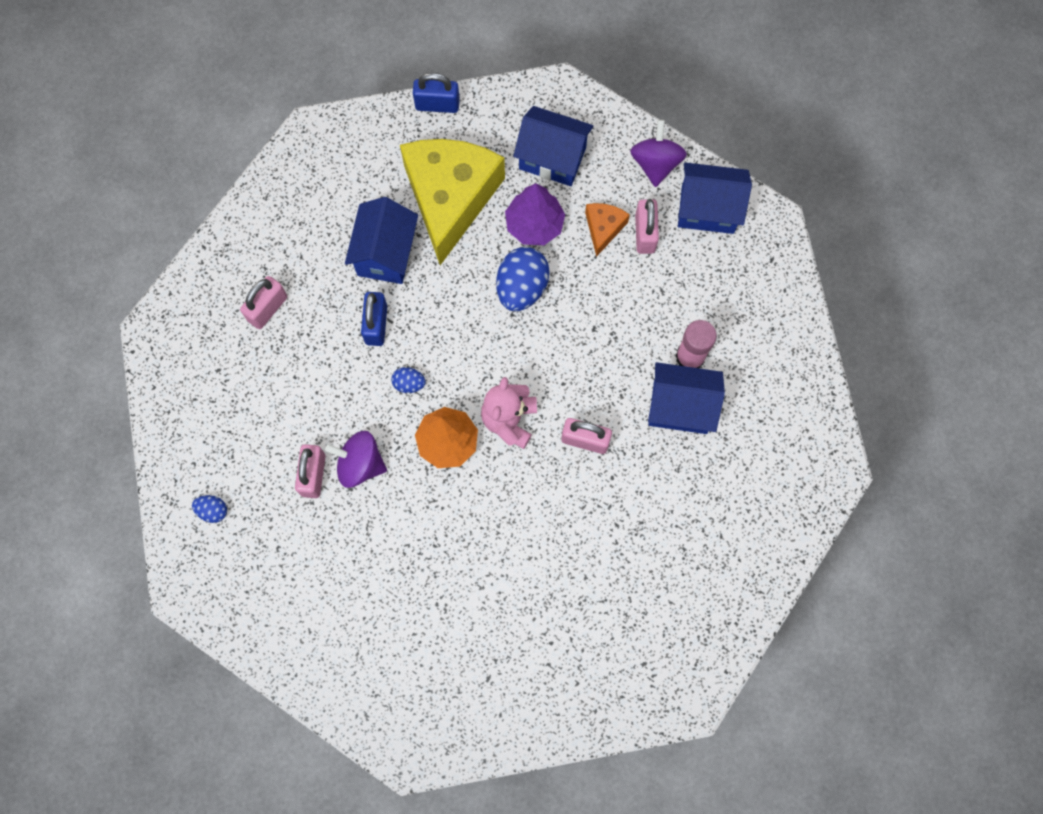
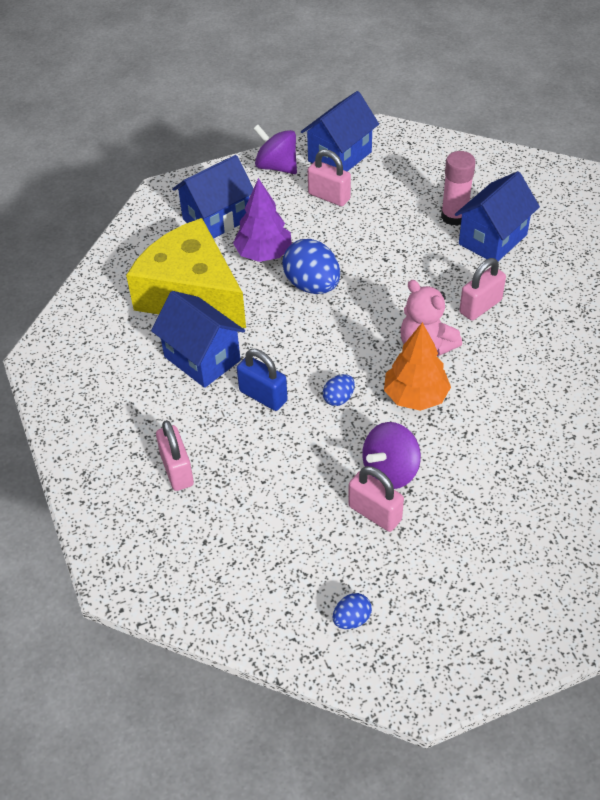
camera: 55 degrees left, 25 degrees down
(437, 105) = (101, 265): blue padlock -> none
(603, 228) = (304, 216): orange cheese -> none

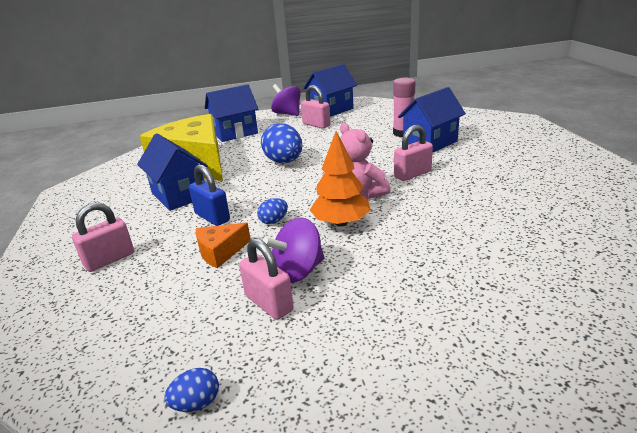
camera: 10 degrees right, 20 degrees down
(177, 470) = (109, 259): pink padlock -> pink padlock turned 60 degrees clockwise
(263, 254) = (257, 147): purple tree -> none
(297, 450) = (220, 252): none -> orange cheese

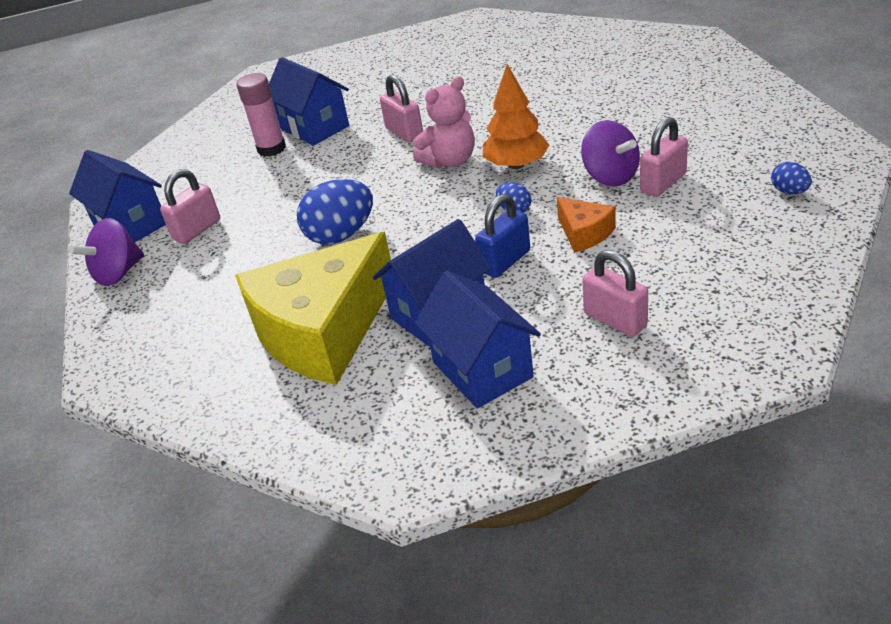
camera: 90 degrees left, 10 degrees up
(235, 133) = (191, 319): blue house -> blue house (482, 370)

